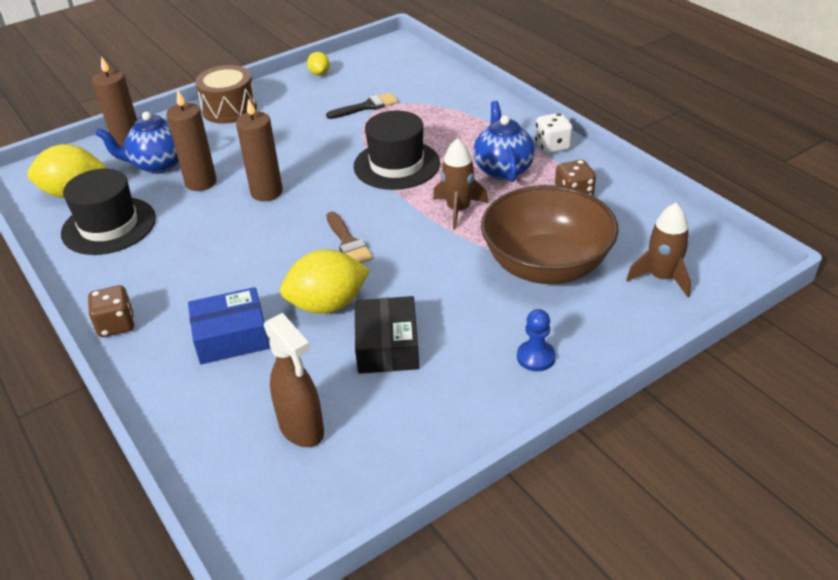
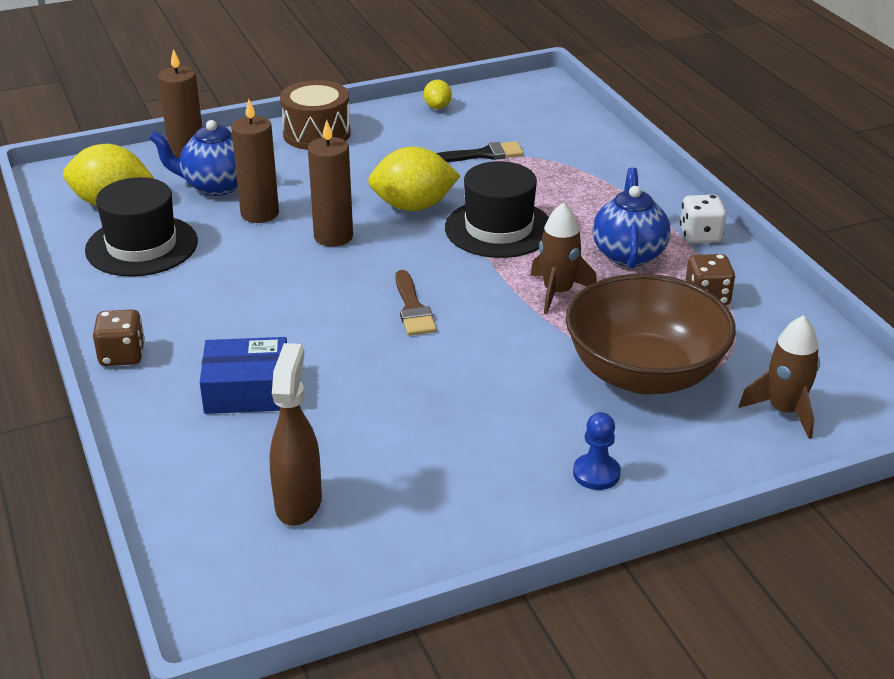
camera: 10 degrees right, 5 degrees down
(302, 429) = (298, 503): brown spray bottle -> brown spray bottle turned 150 degrees counterclockwise
(327, 305) = (368, 374): yellow lemon -> yellow lemon (413, 206)
(387, 346) = (423, 431): black box -> none

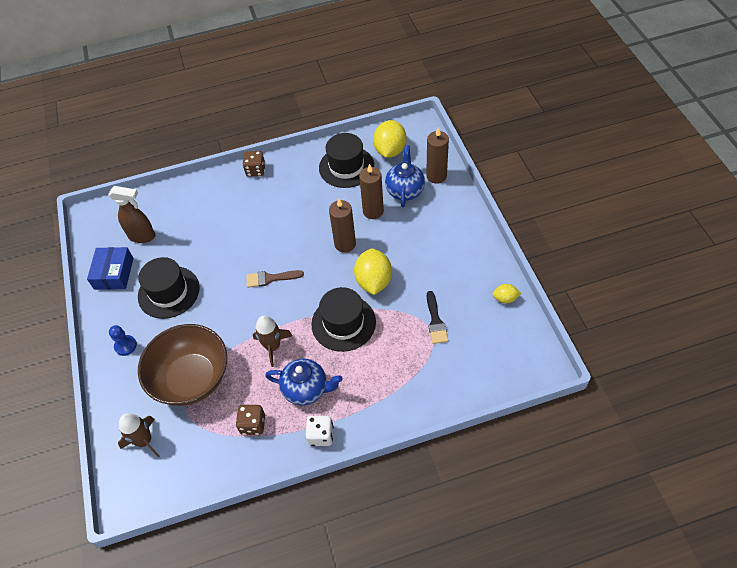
camera: 100 degrees right, 20 degrees up
(247, 390) = (220, 215): blue box -> blue box (114, 273)
(317, 134) = (466, 233): brown drum -> none
(455, 434) = (168, 292): none -> black hat

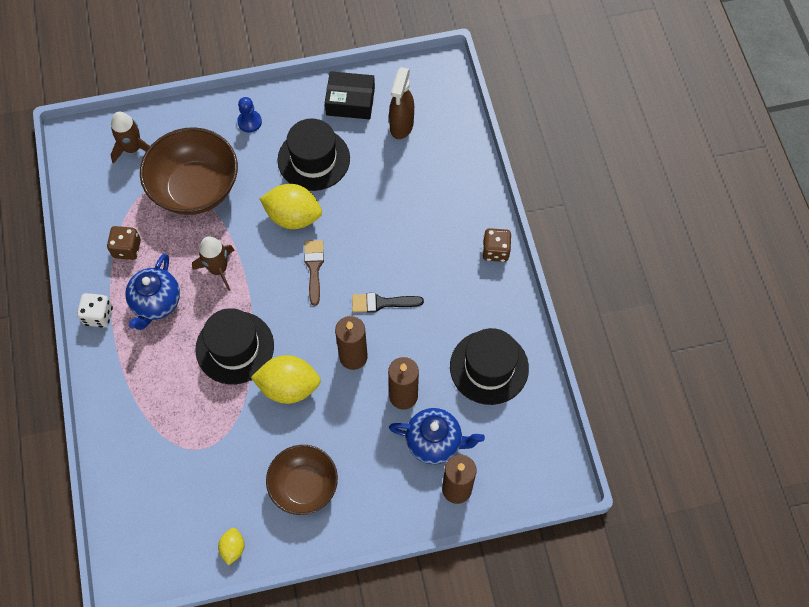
camera: 90 degrees right, 10 degrees up
(114, 273) = (350, 101): blue box -> black box
(390, 150) = (514, 429): yellow lemon -> yellow lemon (293, 217)
(435, 321) = (216, 455): black brush -> black brush (381, 303)
(450, 261) = (304, 486): none -> brown bowl

